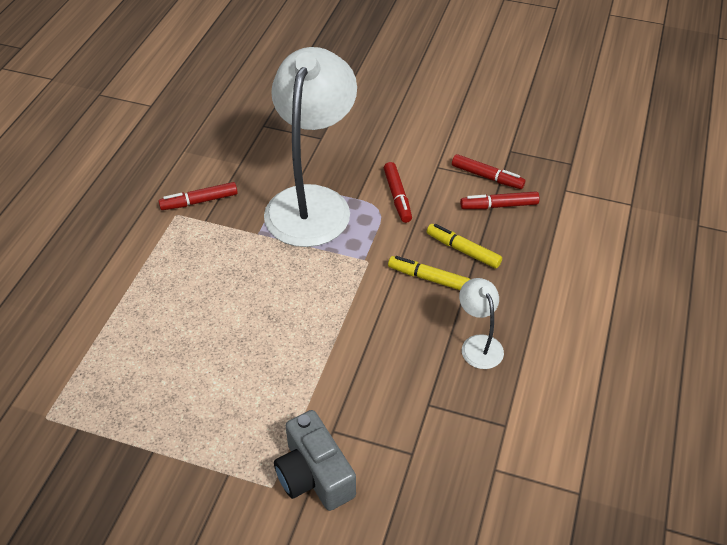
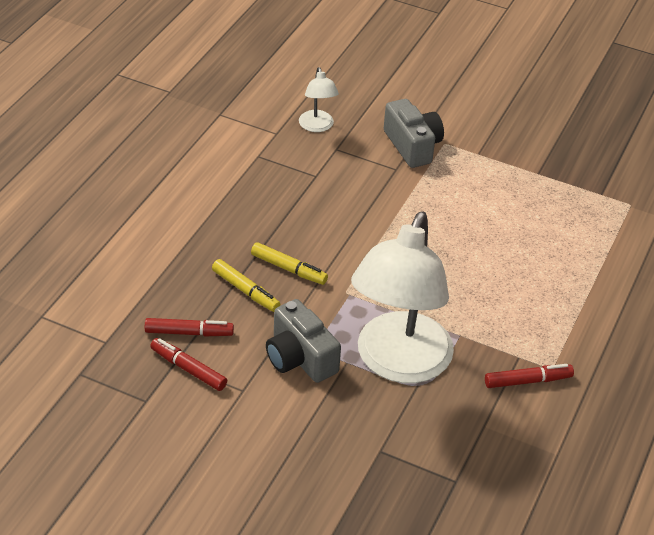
camera: 175 degrees left, 5 degrees down
(397, 196) = (300, 358): red marker -> grey camera
(478, 344) = (259, 210): white lamp -> white lamp (317, 126)

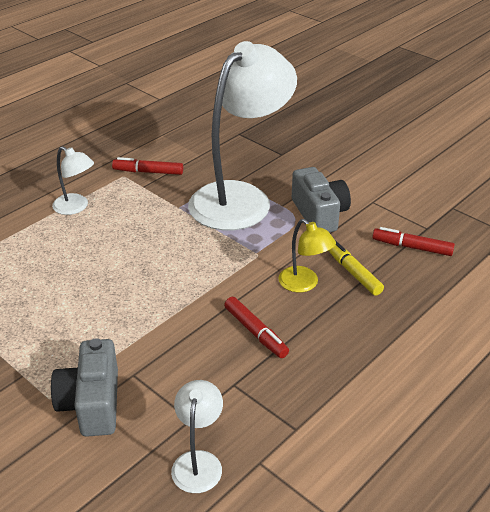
camera: 160 degrees left, 5 degrees down
(188, 369) = (415, 222): red marker -> red marker (255, 332)
(289, 269) = (304, 284): yellow marker -> yellow lamp
(567, 312) = (76, 207): none -> white lamp

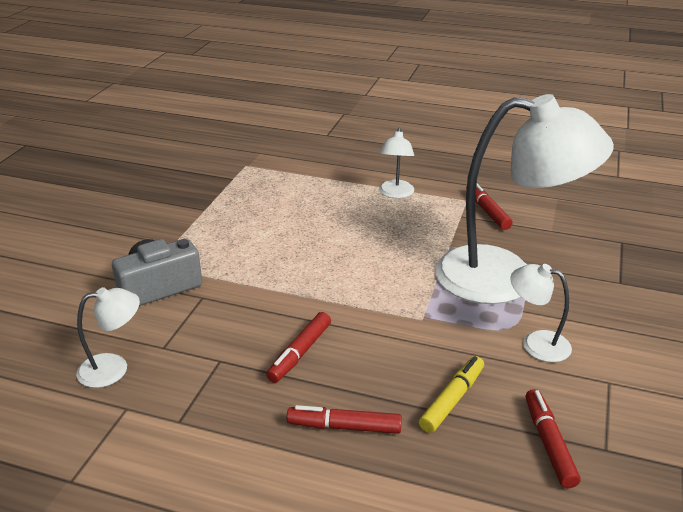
camera: 65 degrees right, 5 degrees down
(304, 284) = (400, 366): yellow lamp -> none
(319, 214) = (536, 343): grey camera -> white lamp
(352, 333) = (344, 427): none -> red marker

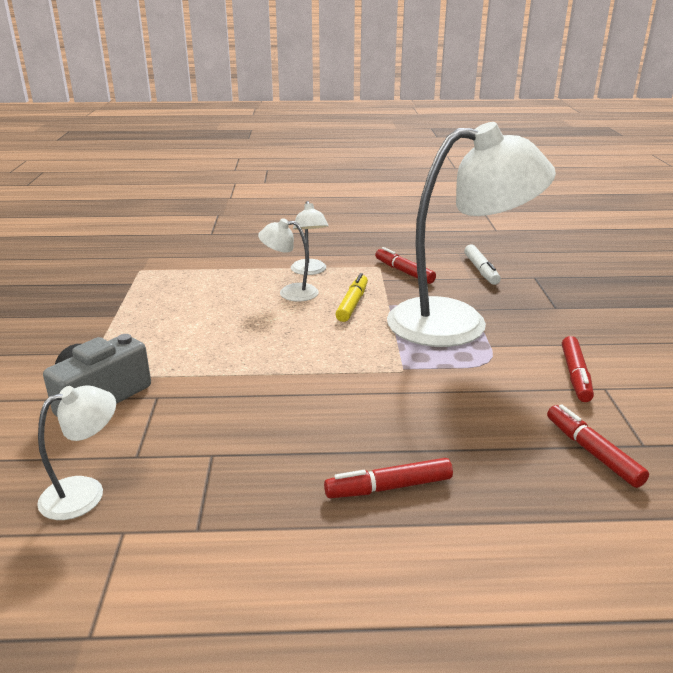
camera: 20 degrees left, 5 degrees down
(300, 353) = (298, 427): red marker -> red marker (575, 375)
(452, 399) = (479, 435): yellow marker -> yellow marker (352, 304)
(536, 343) = (521, 370): white lamp -> white lamp (290, 292)
(568, 223) = (481, 270): none -> white marker

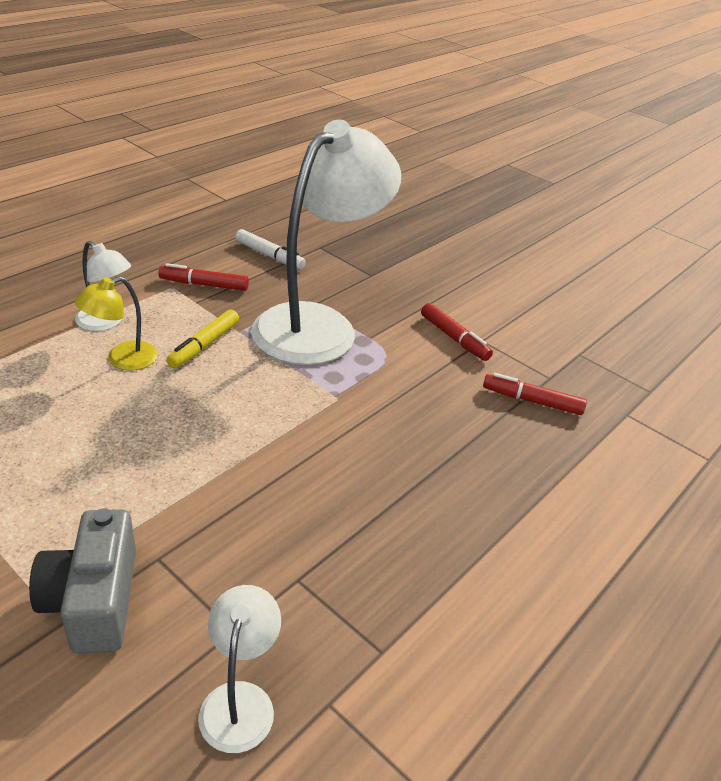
camera: 50 degrees left, 10 degrees up
(290, 292) = (122, 359): white lamp -> yellow lamp
(352, 304) = (204, 345): yellow marker -> yellow marker turned 120 degrees counterclockwise
(388, 487) = (458, 513): red marker -> none

